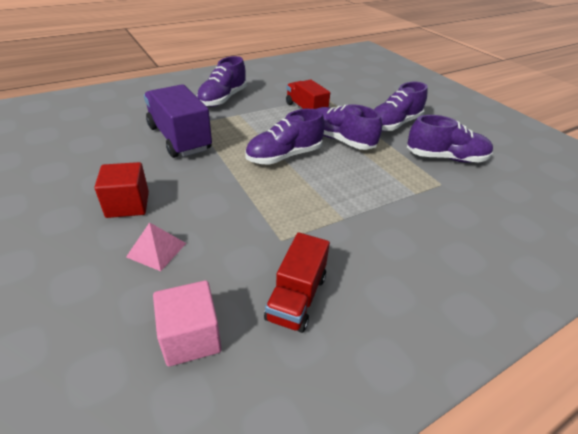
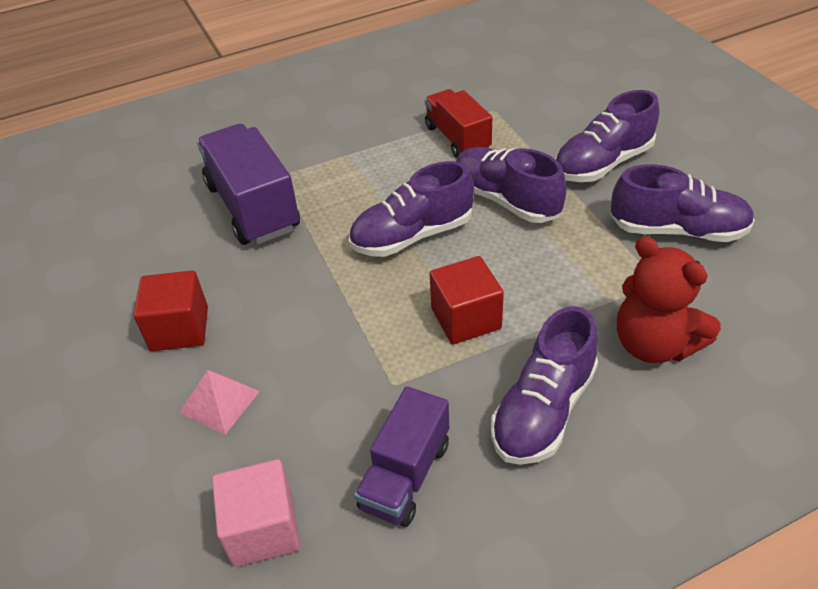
camera: 10 degrees right, 5 degrees up
(223, 99) = (323, 123): purple shoe -> purple shoe (543, 410)
(296, 297) = (405, 475): red truck -> purple truck
(325, 201) = (466, 318): none -> red cube
(448, 217) = (654, 344): none -> red teddy bear

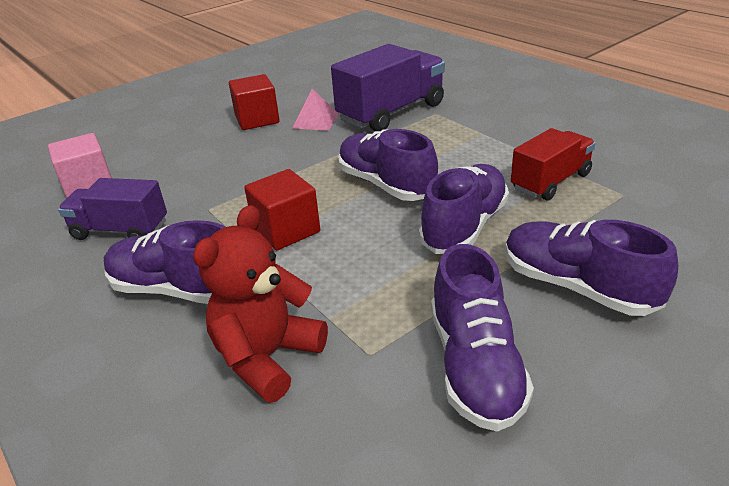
camera: 75 degrees right, 10 degrees down
(220, 402) = (193, 148): pink pyramid -> pink pyramid (315, 121)

